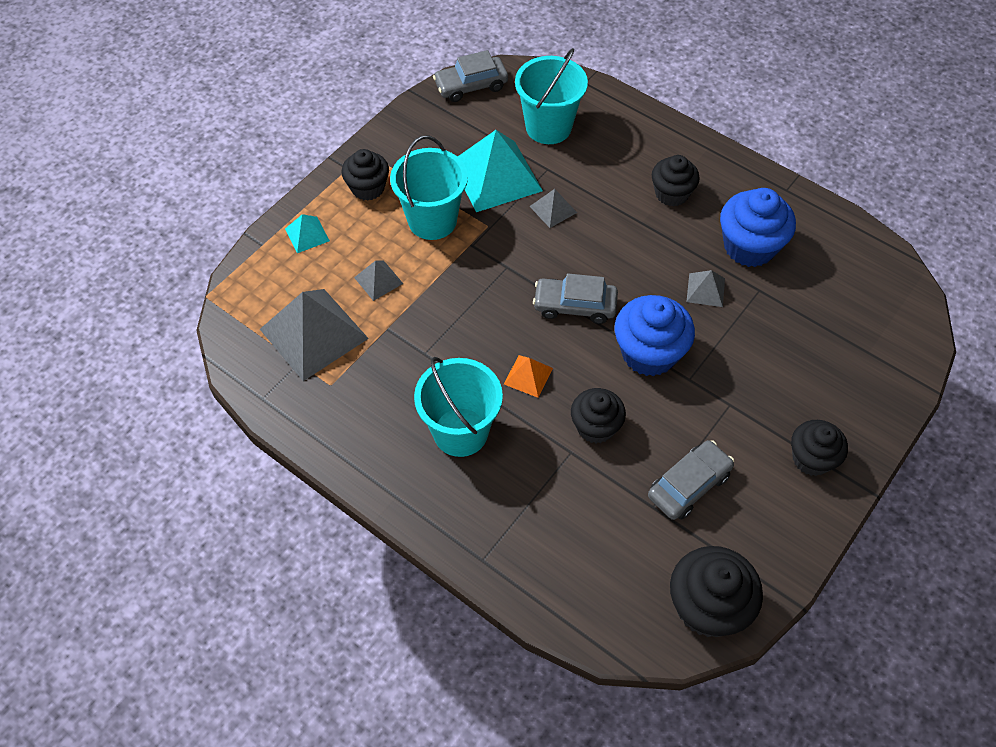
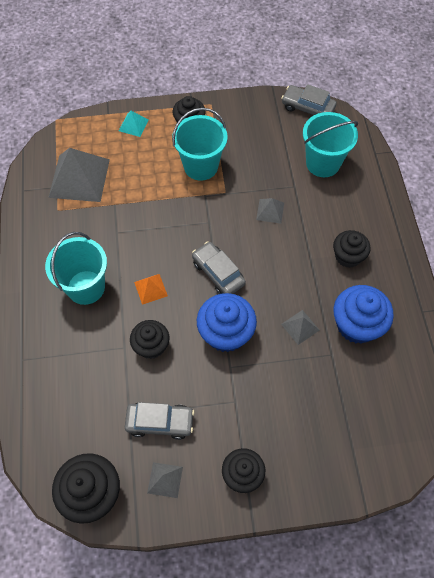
camera: 45 degrees right, 5 degrees up
(378, 280) = (139, 176): grey pyramid -> grey pyramid (165, 479)
(496, 176) = (261, 168): turquoise pyramid -> none

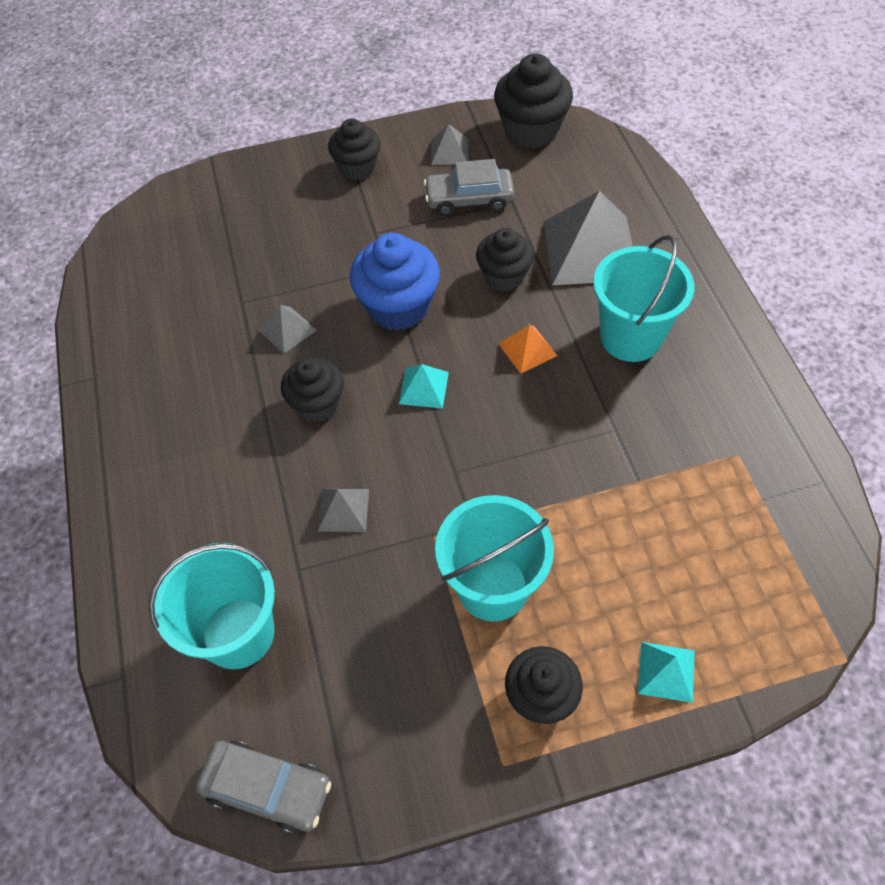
camera: 175 degrees right, 5 degrees down
(79, 178) = (728, 524): grey pyramid -> grey pyramid (590, 250)
(218, 273) = (423, 388): grey car -> turquoise pyramid
(348, 256) = (204, 446): black cupcake -> black cupcake (317, 404)
(356, 325) = (200, 344): blue cupcake -> none

